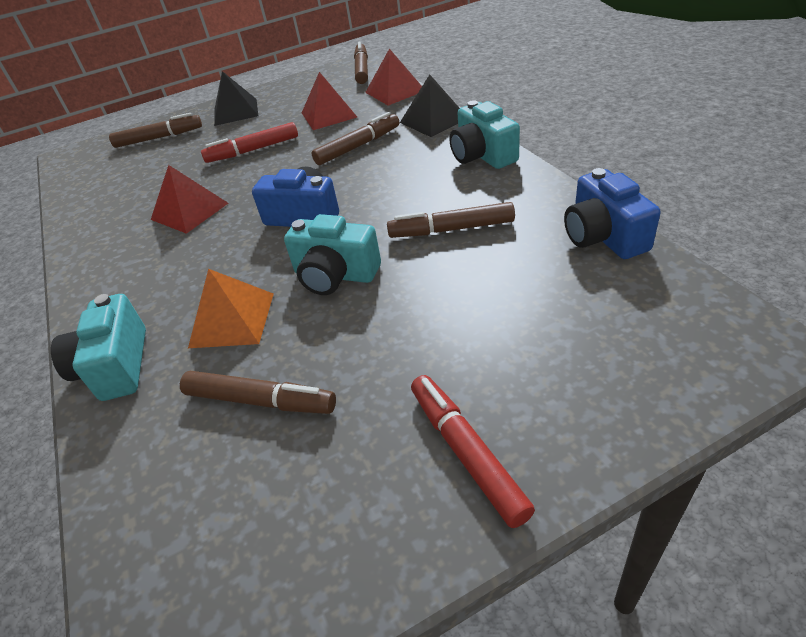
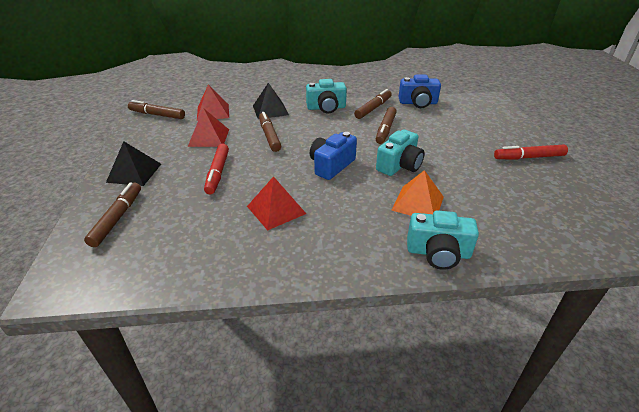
camera: 75 degrees left, 5 degrees down
(260, 401) = (486, 201): brown marker -> brown marker (373, 108)

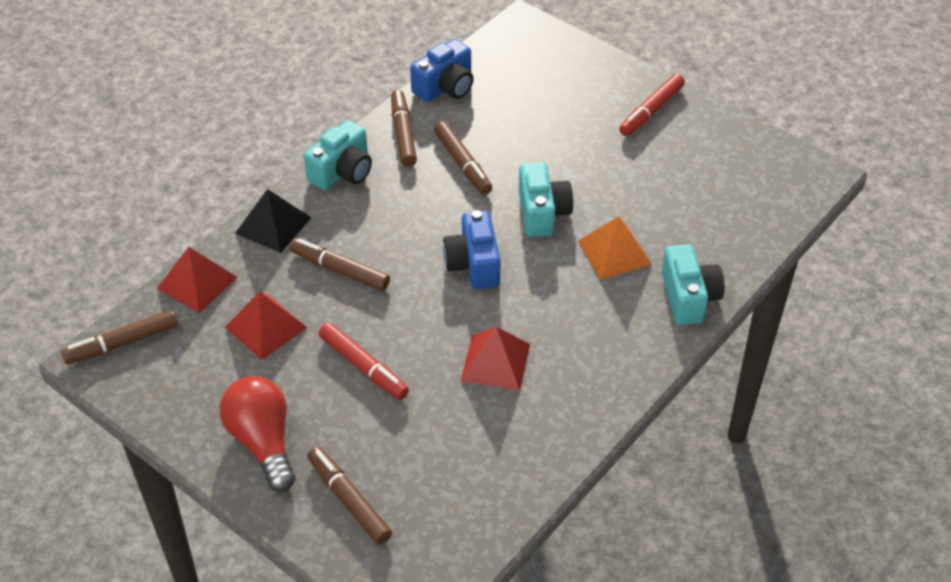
camera: 45 degrees left, 10 degrees up
(134, 173) = (263, 442): black pyramid -> red light bulb
(438, 253) = (689, 297): turquoise camera -> turquoise camera turned 60 degrees counterclockwise

